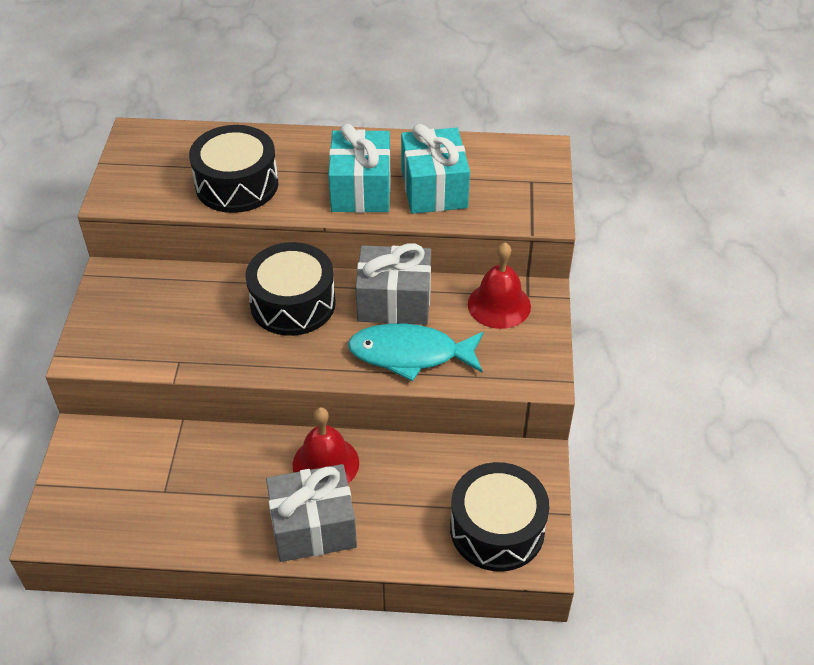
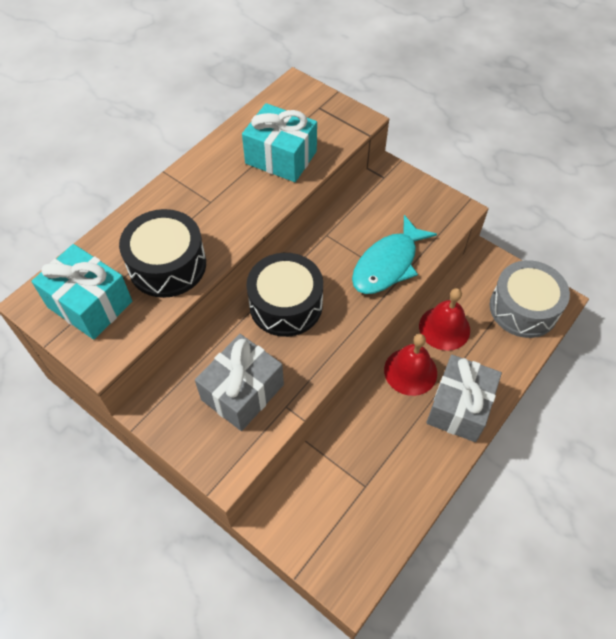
camera: 55 degrees left, 10 degrees up
(361, 189) = (244, 196): turquoise gift -> turquoise gift (90, 304)
(394, 302) = (333, 247): grey gift -> grey gift (242, 392)
(497, 529) = (523, 308): black drum -> grey drum
(499, 305) = (381, 195): red bell -> red bell (444, 328)

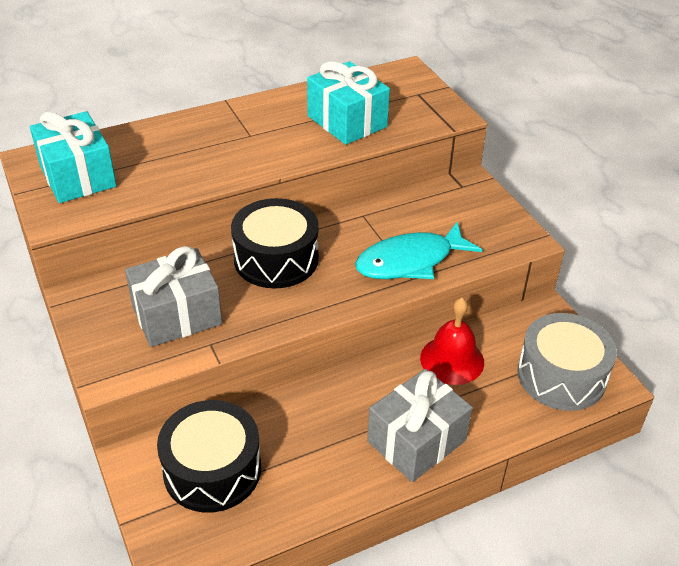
camera: 25 degrees right, 15 degrees down
(167, 265) = (170, 170): black drum -> black drum (212, 470)
(410, 371) = (384, 385): red bell -> none

